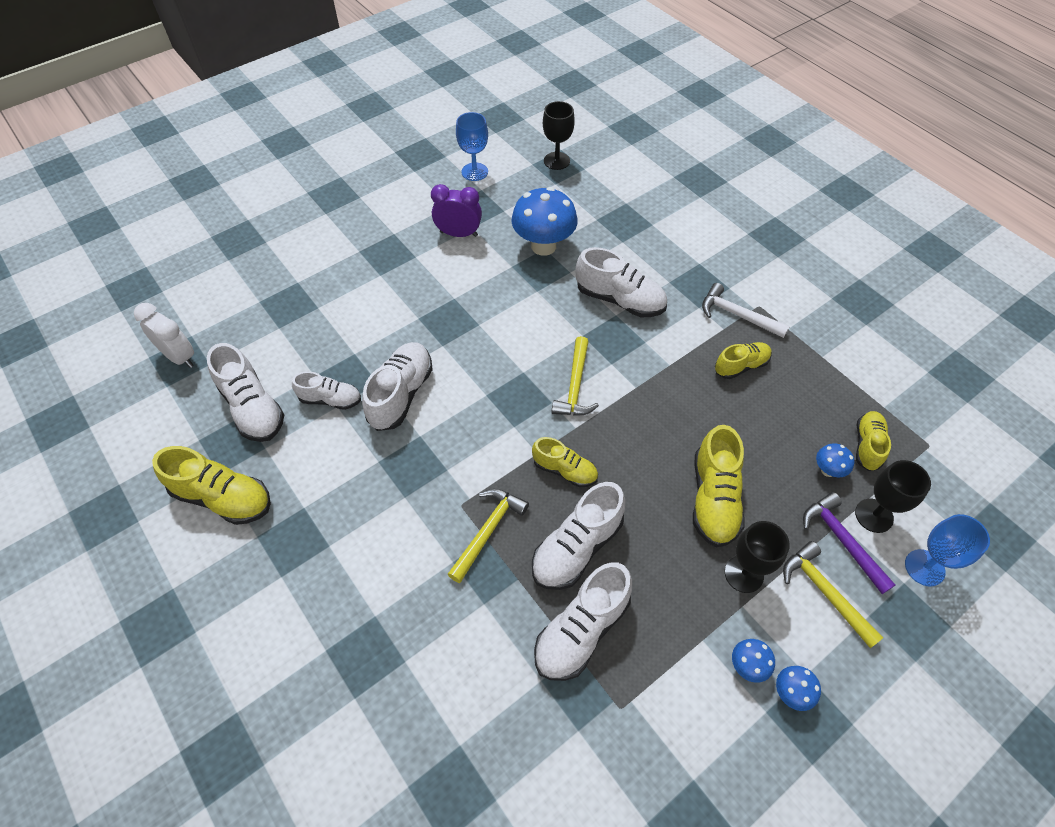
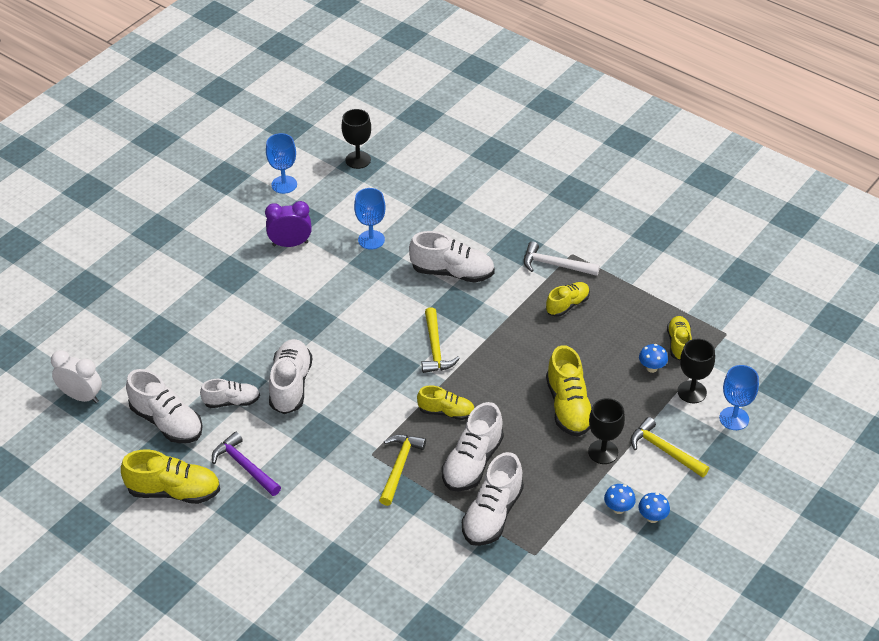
camera: 15 degrees left, 10 degrees down
(543, 246) = (371, 240): blue mushroom -> blue goblet
(842, 541) = (671, 414): purple hammer -> purple hammer (244, 466)

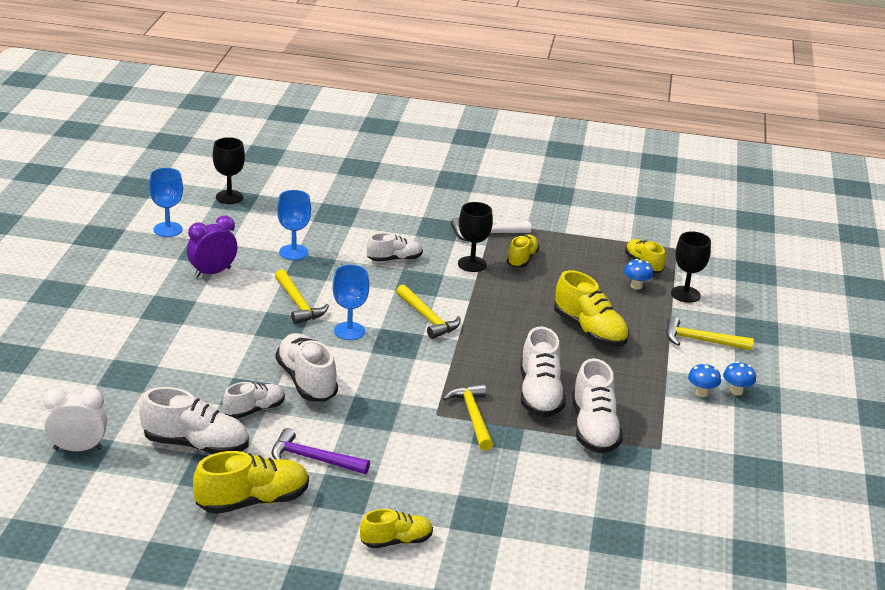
camera: 30 degrees left, 15 degrees down
(338, 299) = (298, 304): none -> yellow hammer
(446, 412) = (481, 363): yellow shoe -> yellow shoe (396, 541)
(452, 272) = (394, 259): white shoe -> white shoe, size x0.63
(603, 452) = (650, 355): black goblet -> black goblet (472, 264)
(734, 418) = (737, 304): blue goblet -> blue goblet (349, 331)

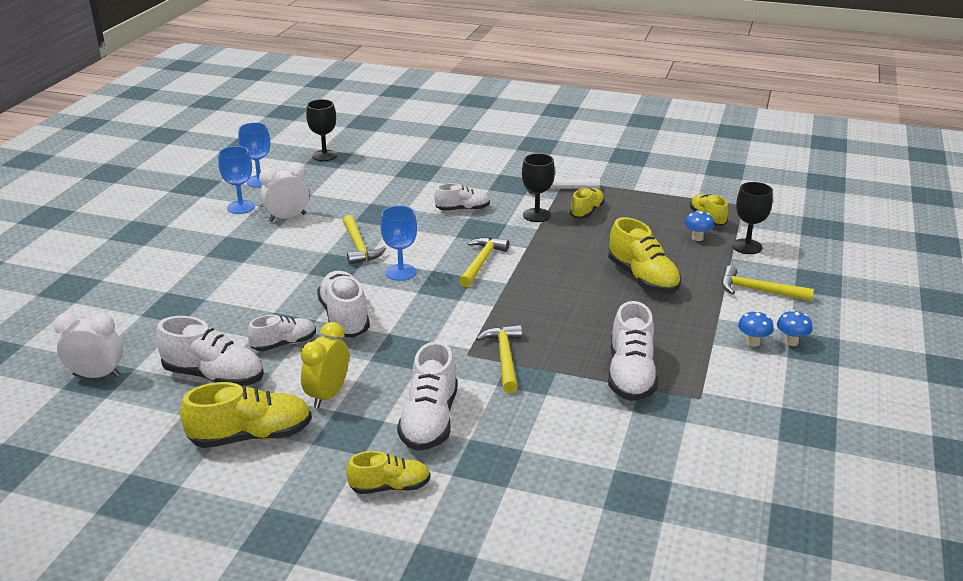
camera: 10 degrees right, 0 degrees up
(212, 272) = (287, 218): purple clock -> white clock
(293, 252) = (368, 202): blue goblet -> blue goblet (241, 207)
(313, 459) = (328, 395): purple hammer -> yellow clock
(427, 318) = (481, 262): yellow hammer -> yellow hammer turned 135 degrees counterclockwise
(540, 395) = (579, 338): white shoe -> white shoe (429, 421)

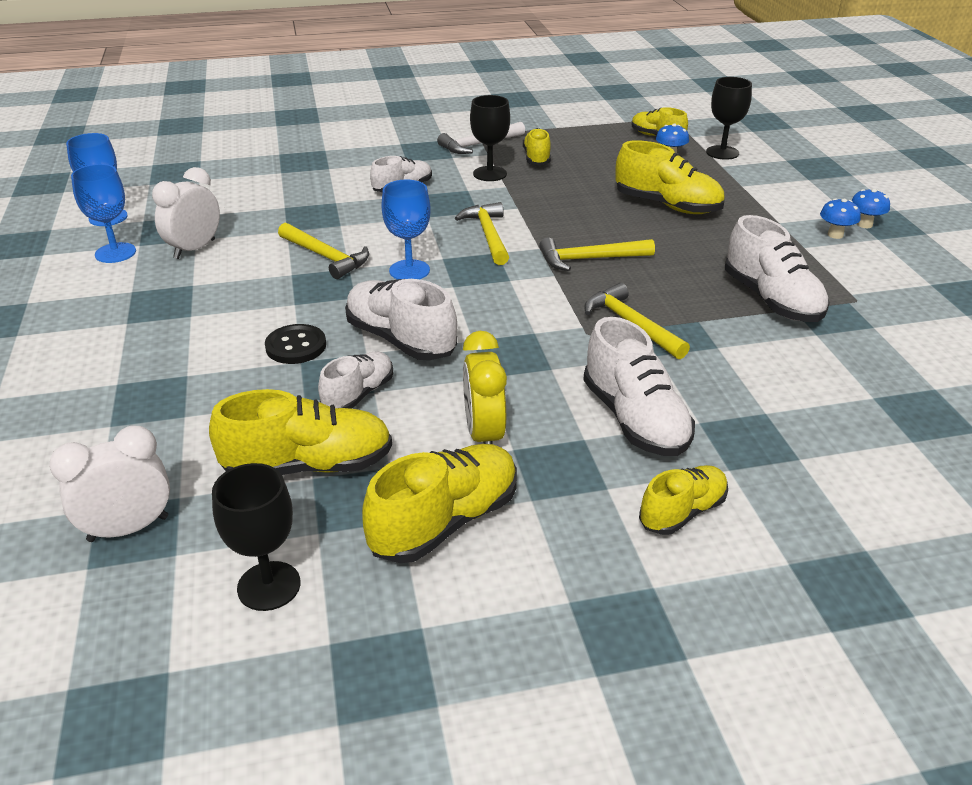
camera: 30 degrees left, 5 degrees up
(214, 376) = (308, 466): white shoe -> yellow shoe
(280, 301) = (296, 346): none -> black button
(324, 155) = (166, 170): black goblet -> black goblet (269, 586)
(758, 291) = (781, 188): yellow hammer -> yellow hammer (589, 259)

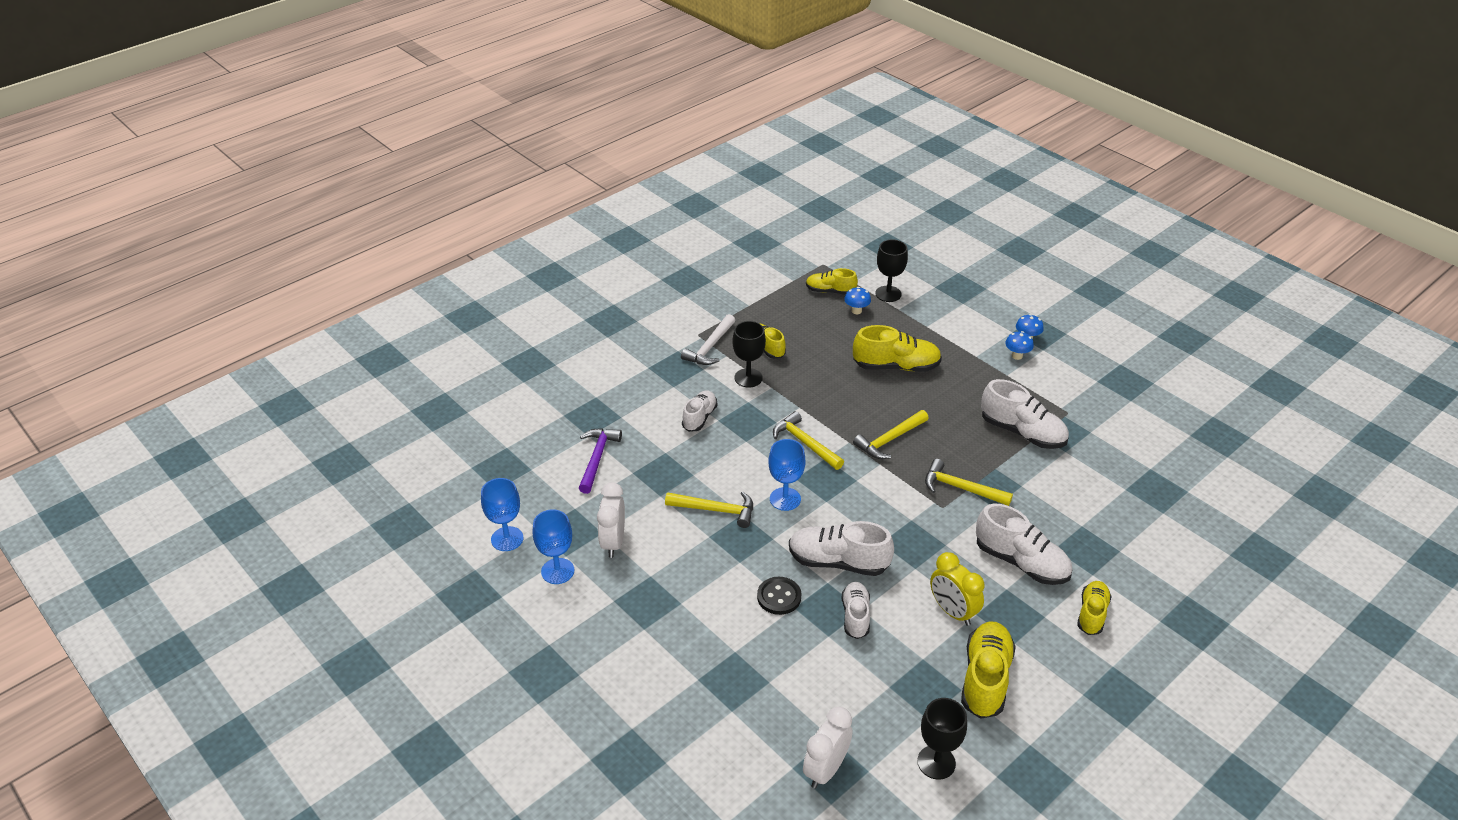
camera: 30 degrees left, 5 degrees up
(266, 188) = (597, 458): none -> purple hammer
(308, 466) = (879, 680): yellow shoe -> none

